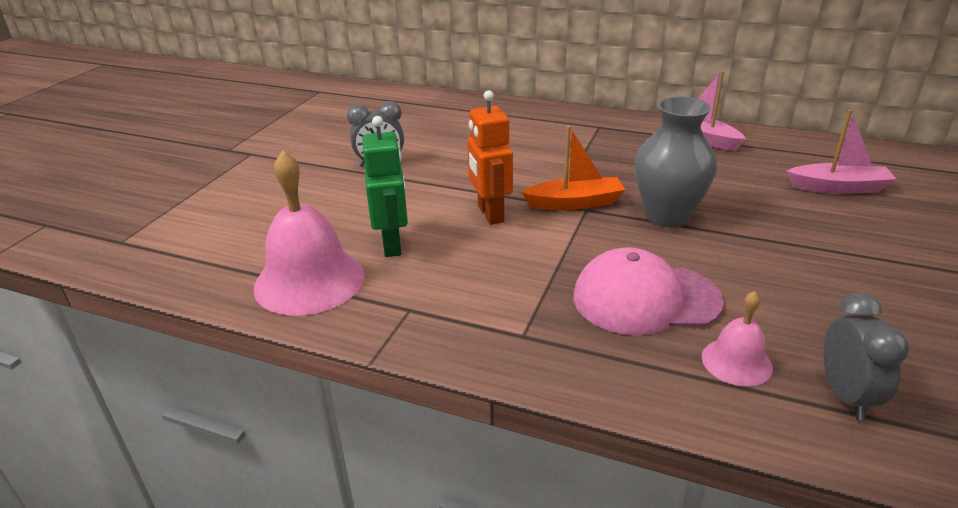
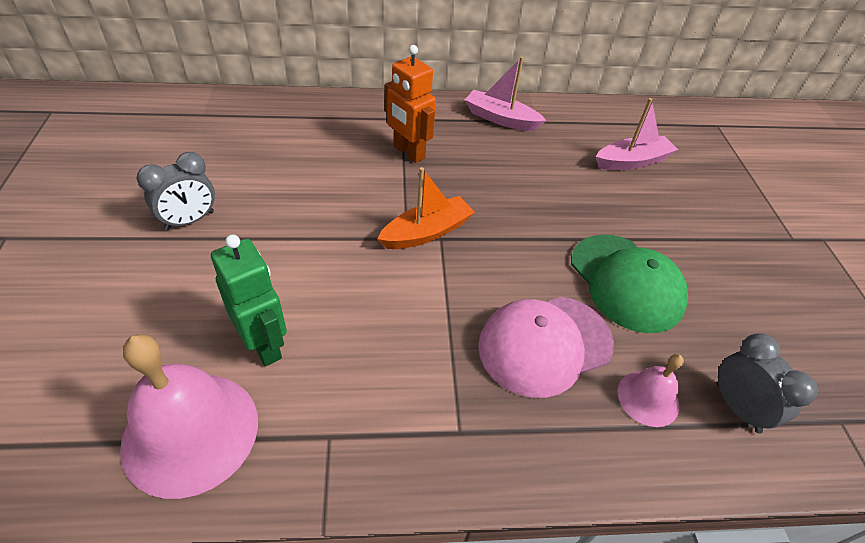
camera: 30 degrees left, 15 degrees up
(490, 214) = (350, 269): orange robot -> orange robot (408, 152)
(667, 216) = (516, 230): grey vase -> none
(768, 274) = (626, 282): none -> green cap

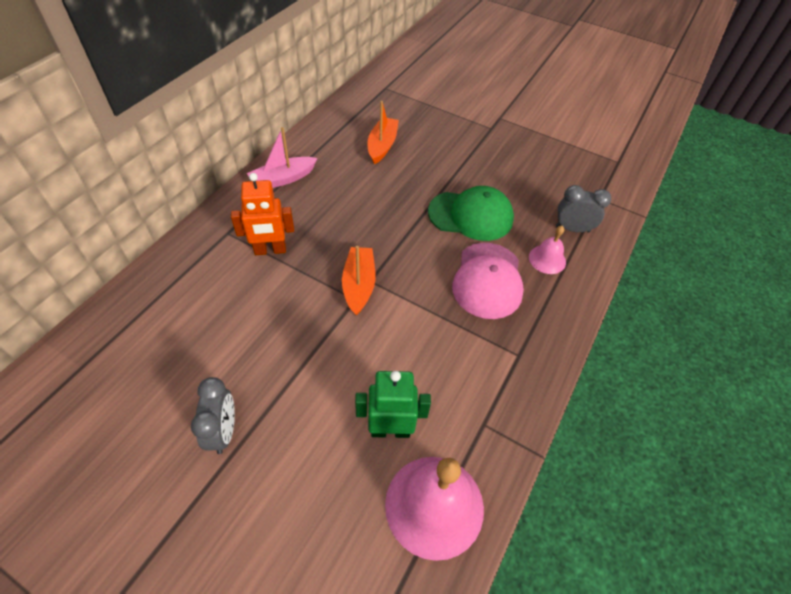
camera: 55 degrees left, 5 degrees up
(632, 161) = (382, 145): pink boat -> orange boat

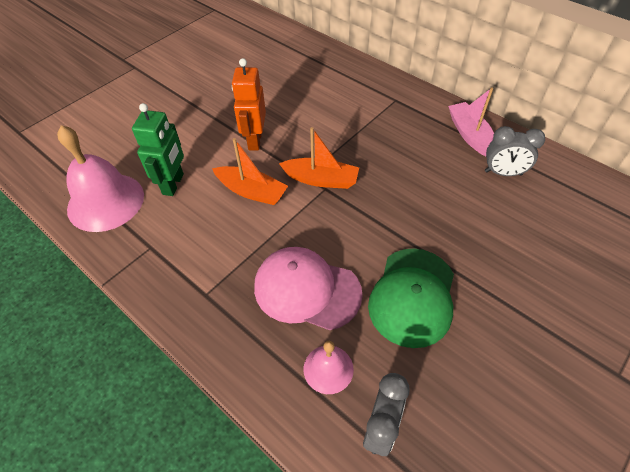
camera: 105 degrees right, 0 degrees up
(223, 431) = (211, 100): grey clock -> grey clock (503, 173)
(270, 250) = (372, 124): orange robot -> orange robot (254, 140)
(382, 145) = (542, 223): orange boat -> orange boat (252, 191)

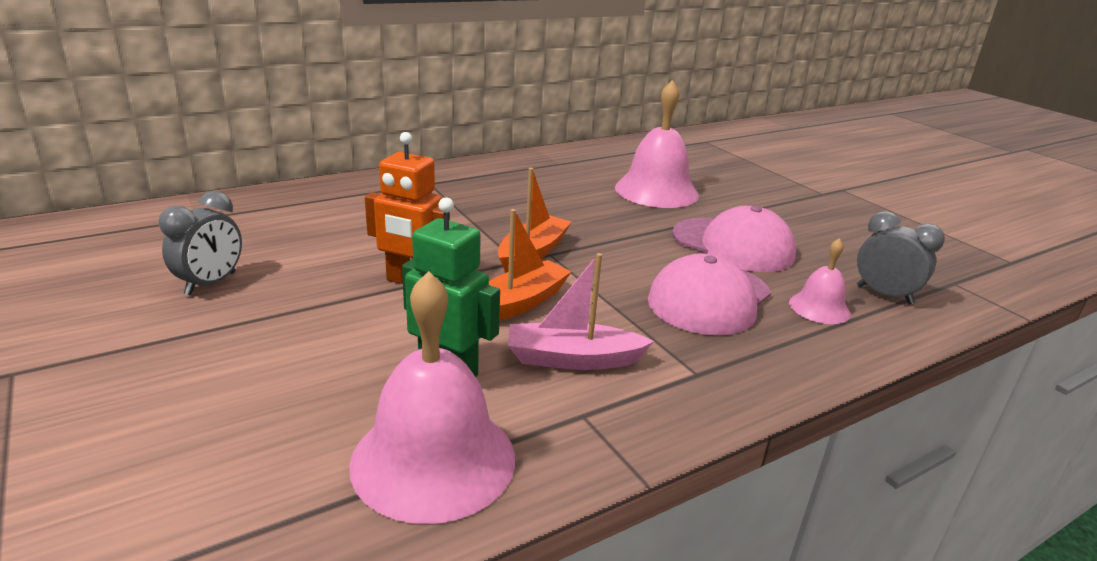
camera: 75 degrees left, 25 degrees down
(412, 296) = (733, 245): green cap -> pink cap
(469, 134) = (525, 167): pink boat -> pink boat (572, 359)
(492, 225) = (656, 191): none -> pink bell
(503, 173) = (591, 169): grey clock -> grey clock (211, 284)

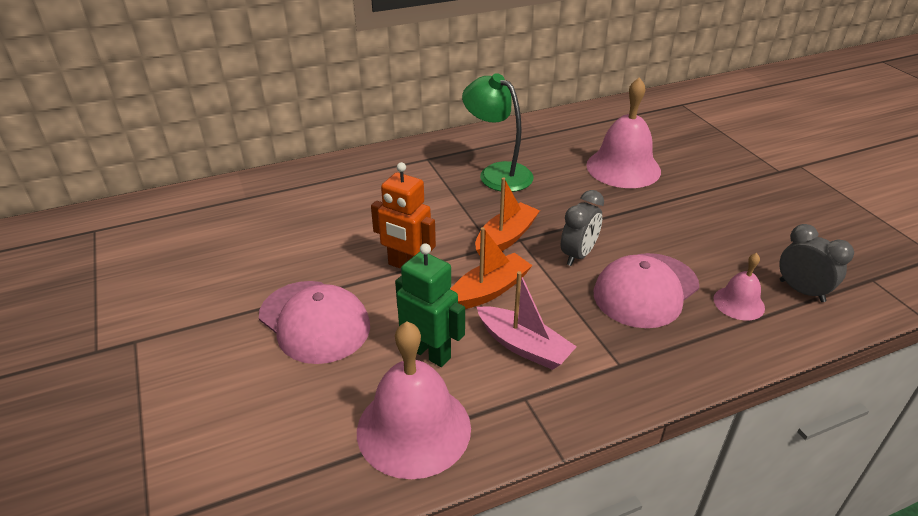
camera: 10 degrees right, 10 degrees up
(211, 284) = (259, 265): grey clock -> grey clock (578, 255)
(514, 195) = (497, 173): none -> green lamp
(572, 359) = (524, 346): pink boat -> pink boat turned 150 degrees counterclockwise
(733, 245) = (679, 232): pink cap -> pink cap (314, 321)

